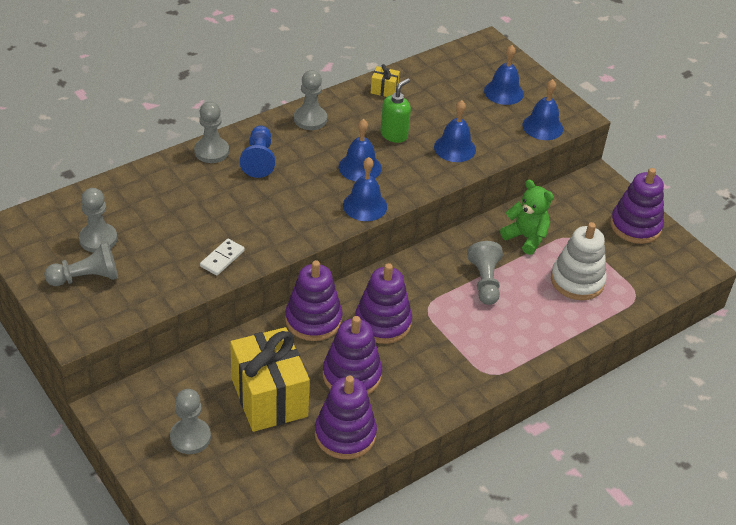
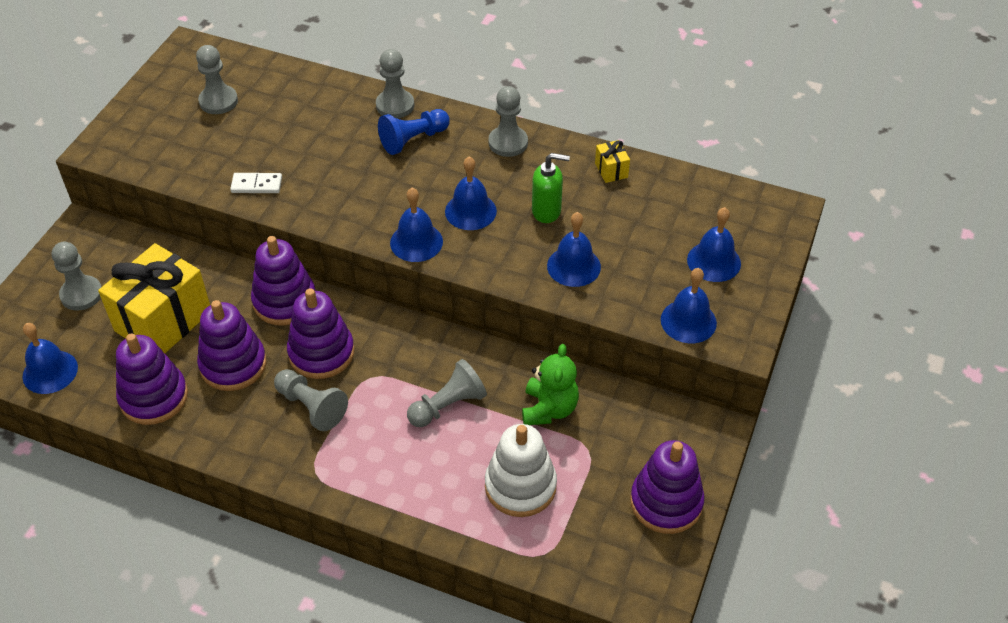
camera: 60 degrees right, 5 degrees up
(86, 277) = (166, 119): grey pawn -> grey pawn (311, 407)
(261, 490) = (50, 372): none -> blue bell

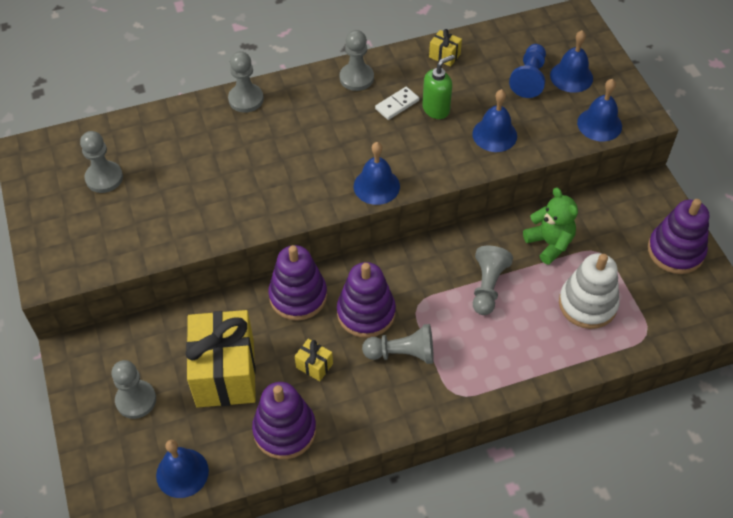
camera: 40 degrees left, 5 degrees up
(233, 364) = (314, 365): purple stacking toy -> yellow gift
(256, 185) = (213, 221): white domino -> white domino (397, 104)
(413, 140) = (289, 116): blue pawn -> blue pawn (529, 78)
(470, 211) = (387, 141): blue bell -> none

